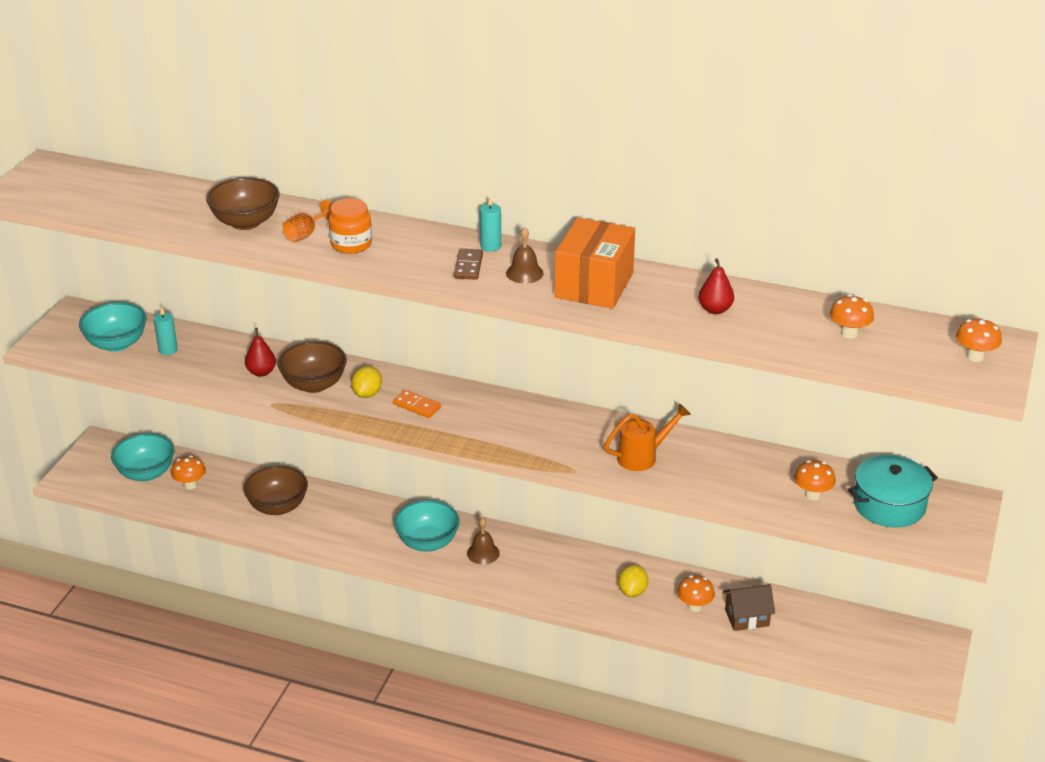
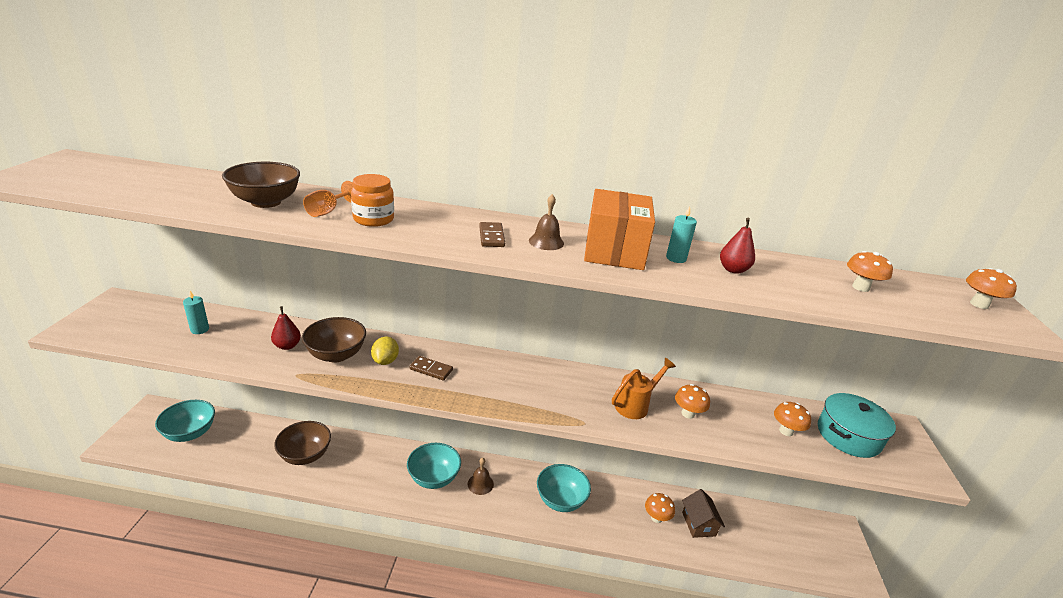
camera: 15 degrees left, 5 degrees down
(116, 344) = (150, 326): turquoise bowl -> turquoise bowl (561, 500)
(190, 485) = (229, 441): orange mushroom -> orange mushroom (688, 413)
(417, 406) = (431, 370): orange domino -> brown domino
(490, 246) = (506, 222): turquoise candle -> turquoise candle (676, 258)
(632, 591) = (605, 508): yellow lemon -> none
(747, 618) = (698, 524): brown house -> brown house turned 75 degrees counterclockwise

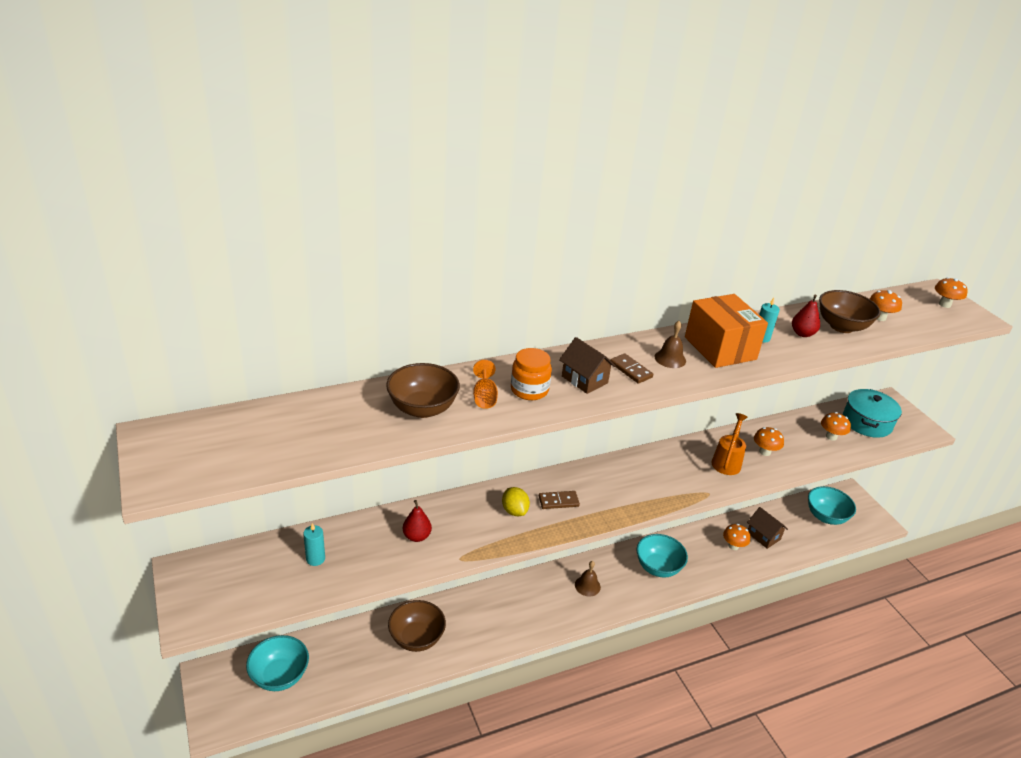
camera: 30 degrees left, 5 degrees up
(336, 355) = (469, 524): brown bowl -> brown bowl (841, 326)
(434, 478) = (546, 600): turquoise bowl -> turquoise bowl (825, 516)
(435, 229) = (584, 379): none -> brown house

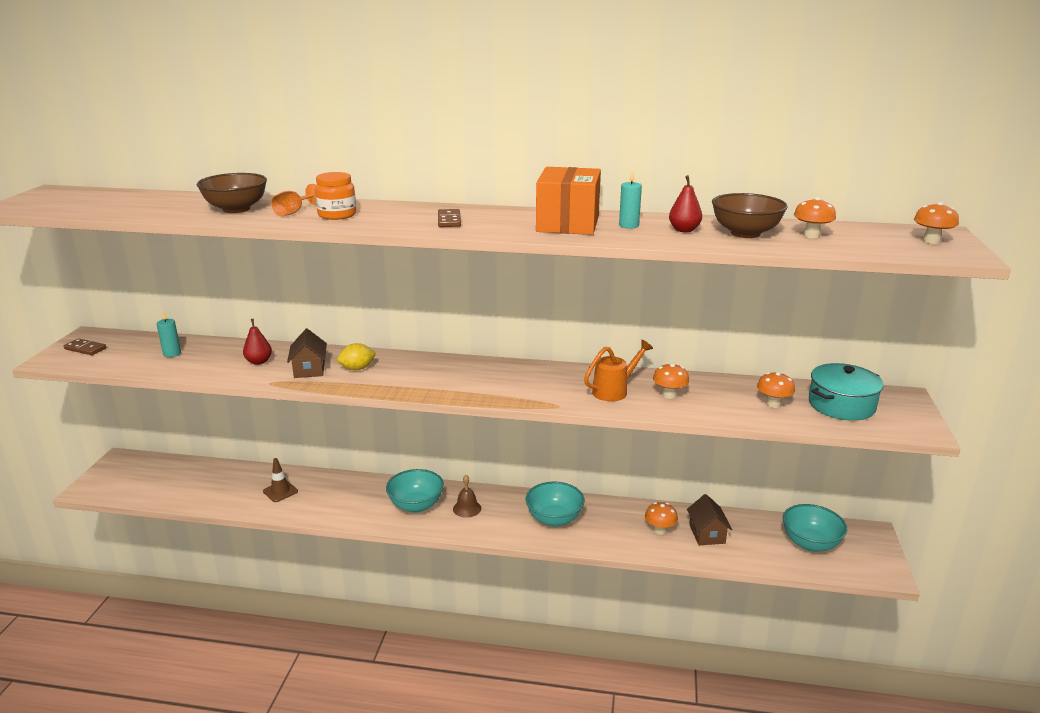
camera: 35 degrees right, 10 degrees down
(280, 676) = (160, 478): turquoise bowl -> turquoise bowl (416, 505)
(416, 638) = (280, 491): brown bowl -> brown traffic cone
(514, 511) = (357, 368): yellow lemon -> yellow lemon turned 60 degrees clockwise
(558, 501) = (403, 373): brown domino -> brown domino (85, 349)
(584, 379) = (395, 218): brown house -> brown house (309, 369)
(670, 359) = (502, 221): brown bell -> none

